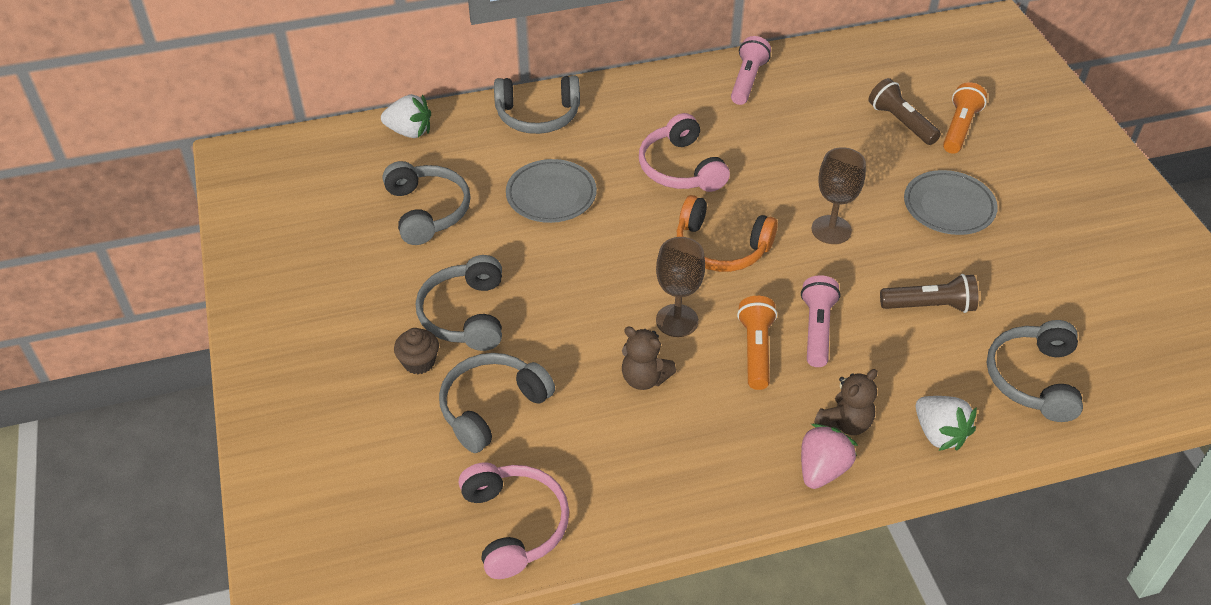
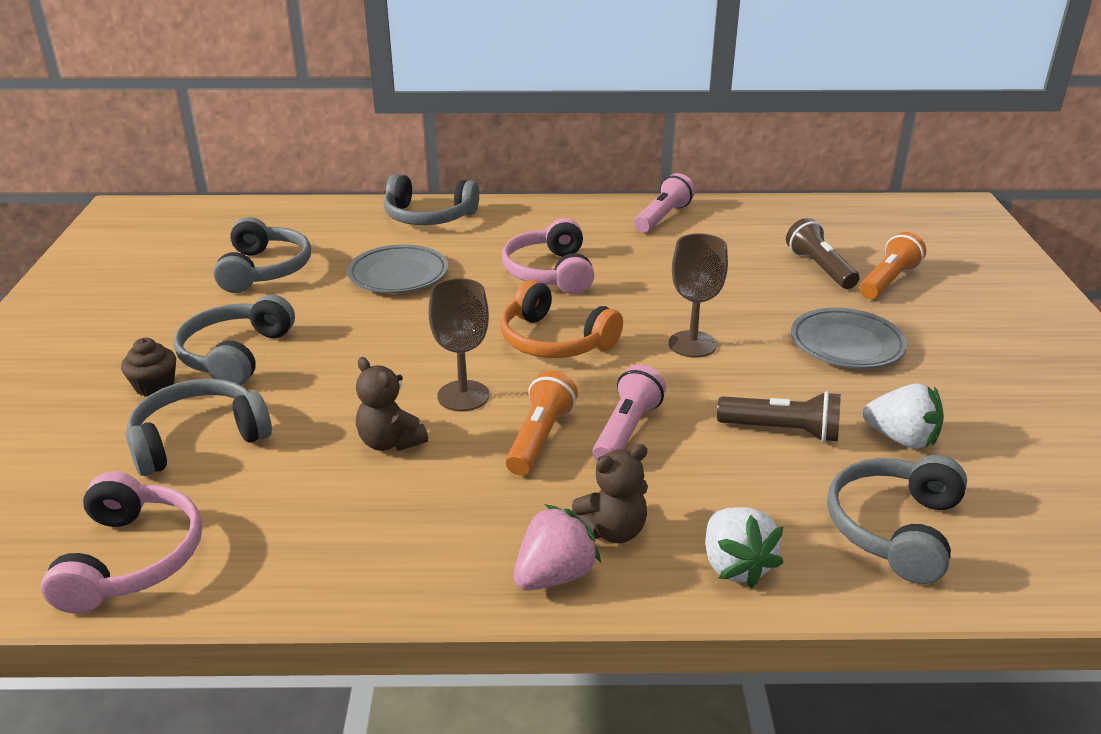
camera: 15 degrees right, 15 degrees down
(409, 131) = (295, 213): white strawberry -> white strawberry (901, 439)

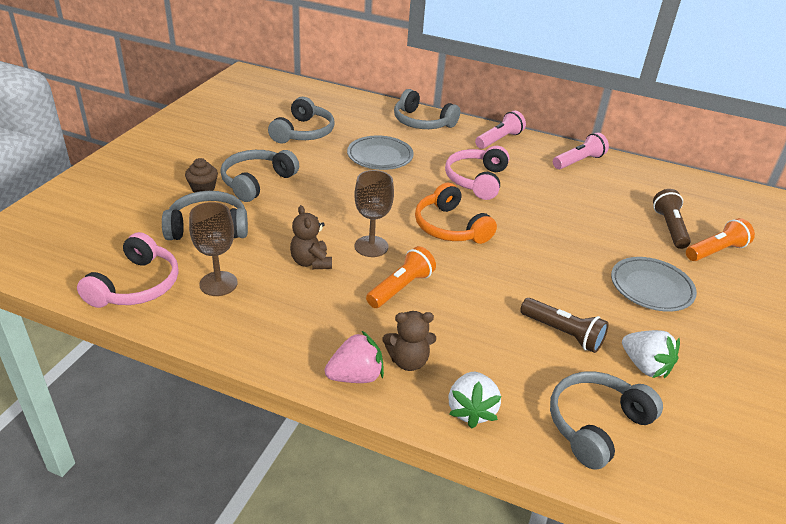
camera: 20 degrees right, 5 degrees up
(627, 430) = (458, 300): pink flashlight -> pink flashlight (499, 140)
(692, 344) = (540, 256): brown goblet -> brown goblet (218, 284)

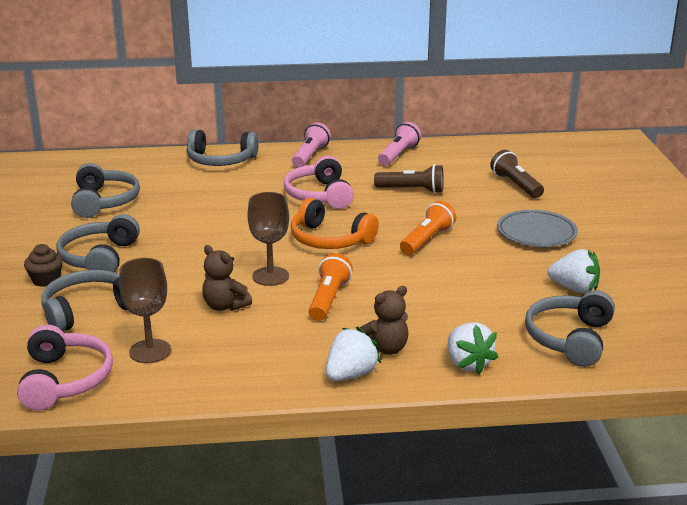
camera: 25 degrees left, 10 degrees down
(355, 376) = (350, 375): pink strawberry -> white strawberry
(380, 156) = (206, 201): grey plate -> none
(562, 333) = (494, 287): brown flashlight -> brown flashlight (412, 190)
(716, 251) = (565, 192): orange flashlight -> orange flashlight (427, 240)

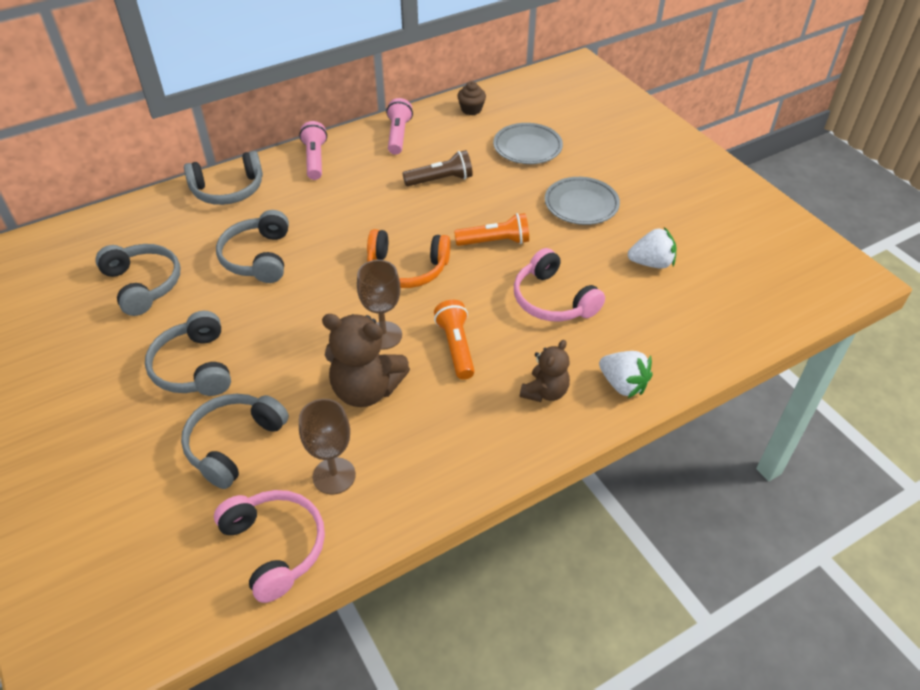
camera: 25 degrees left, 20 degrees up
(46, 280) = (158, 417): brown cupcake -> brown cupcake (471, 109)
(225, 306) = (366, 390): brown teddy bear -> brown teddy bear, size x1.65
(319, 195) = (359, 212): pink headphones -> pink headphones (552, 300)
(350, 375) = (536, 435): white strawberry -> none
(427, 240) = (495, 242): orange flashlight -> orange flashlight turned 75 degrees clockwise
(516, 185) = (527, 147): brown flashlight -> grey plate
(569, 339) = (683, 325): grey headphones -> grey headphones (258, 257)

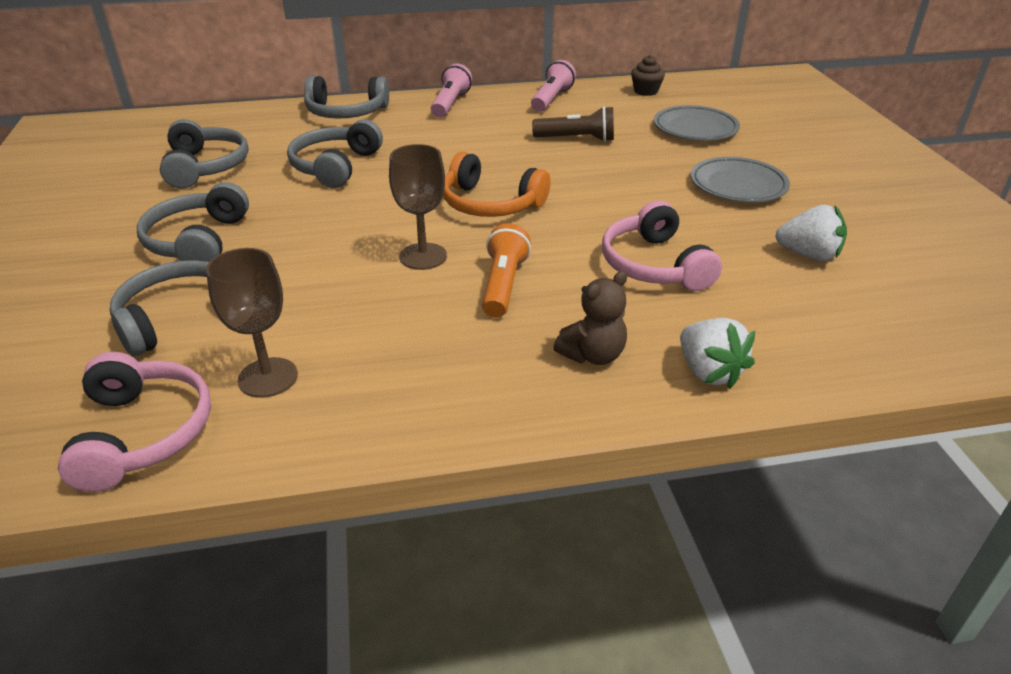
camera: 20 degrees right, 10 degrees down
(366, 390) = (367, 302): brown teddy bear -> none
(495, 242) = (610, 199): orange flashlight -> none

